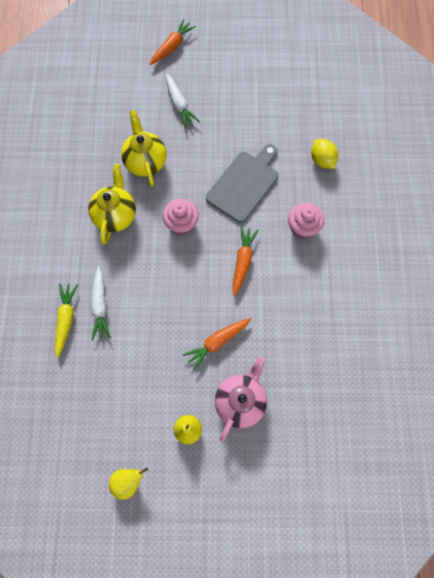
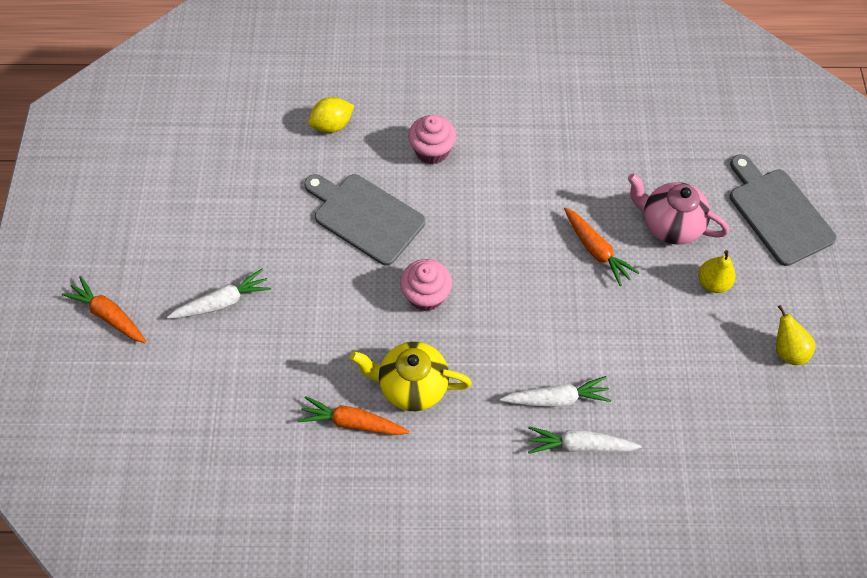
camera: 90 degrees left, 10 degrees down
(66, 319) = (579, 445): yellow carrot -> white carrot
(145, 162) = (321, 347): yellow teapot -> none
(243, 261) = (482, 220): orange carrot -> orange carrot (352, 422)
(253, 496) = (778, 213): none -> grey cutting board

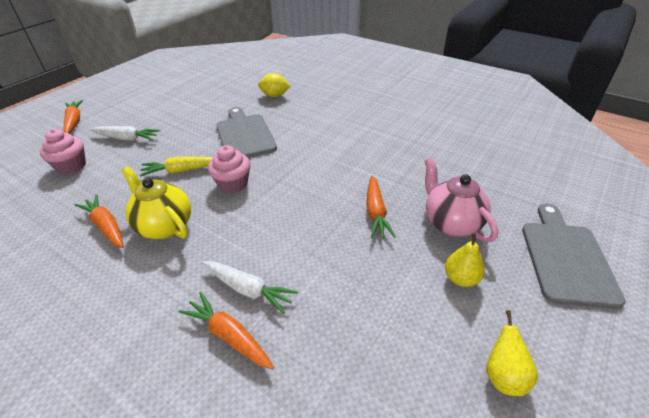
camera: 35 degrees right, 20 degrees down
(349, 310) = (181, 170): none -> yellow carrot
(432, 151) = (317, 123): pink cupcake -> pink cupcake (71, 166)
(579, 445) = (229, 335): white carrot -> orange carrot

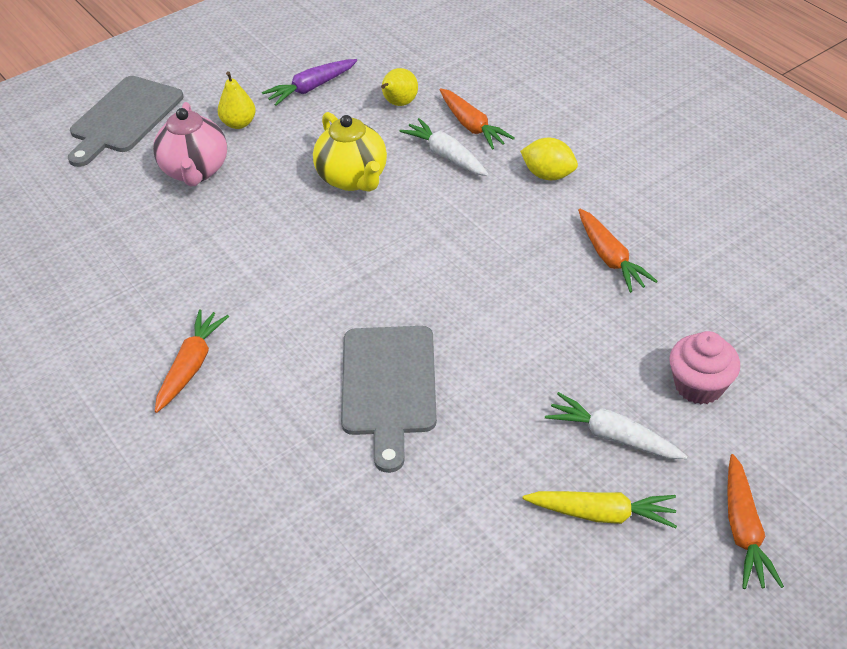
camera: 160 degrees left, 5 degrees up
(164, 226) = (533, 241): yellow teapot -> yellow teapot (353, 179)
(181, 170) = (508, 328): yellow carrot -> yellow carrot (602, 514)
(233, 184) = (433, 284): pink cupcake -> none
(275, 95) = (285, 504): yellow lemon -> yellow lemon (548, 175)
(376, 212) = (268, 201): orange carrot -> orange carrot (191, 365)
(428, 348) = (311, 88): none -> purple carrot
(503, 376) = (270, 65): yellow pear -> yellow pear (399, 104)

